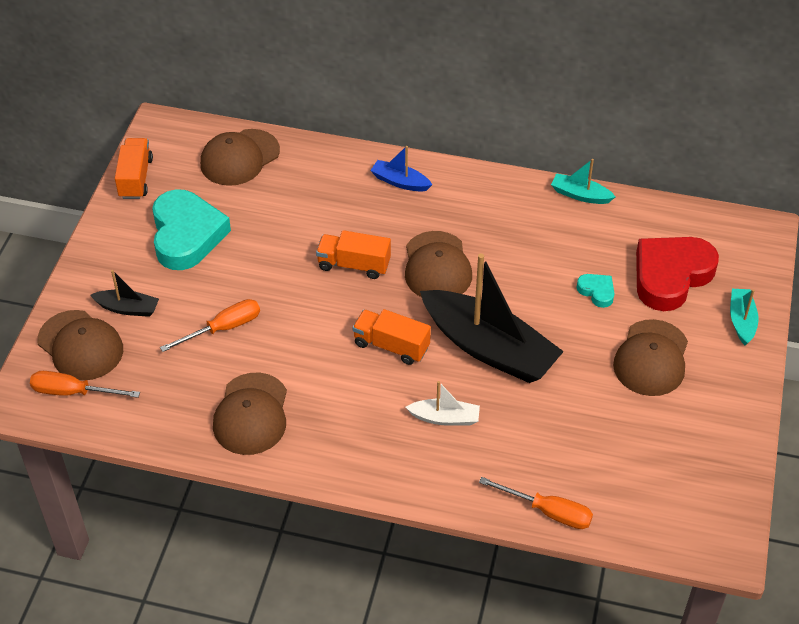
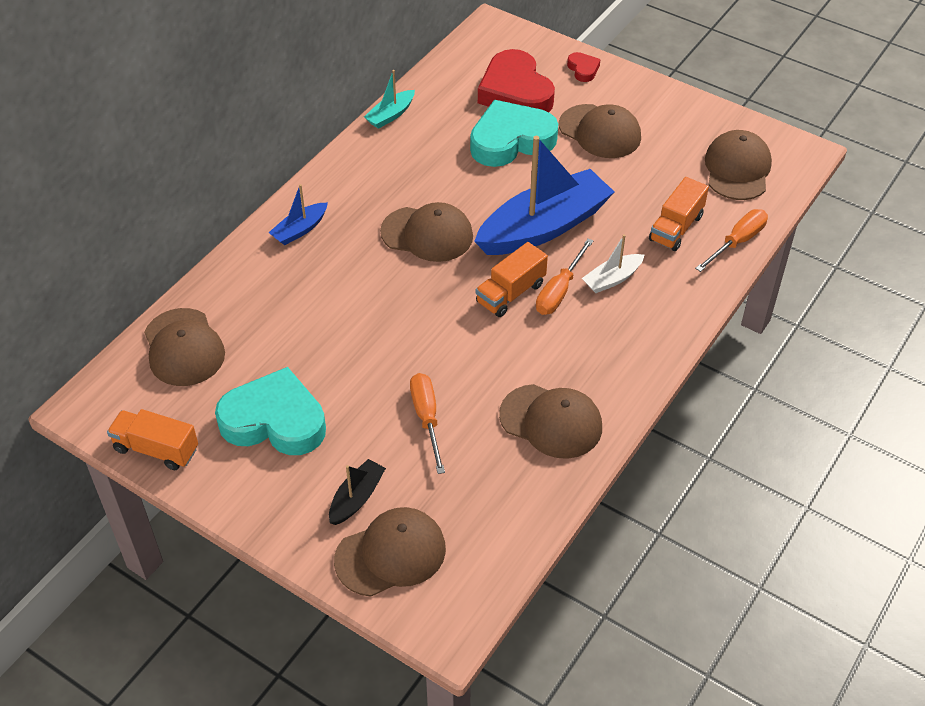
camera: 70 degrees left, 0 degrees up
(73, 392) = (456, 574): orange screwdriver -> orange screwdriver (559, 291)
(354, 265) = (393, 293): orange truck -> orange truck (676, 228)
(445, 418) = (612, 279): white boat -> white boat turned 150 degrees counterclockwise
(489, 348) = (544, 227): black boat -> blue boat
(597, 291) = (511, 140): turquoise heart -> turquoise heart, size x2.27
(661, 490) = (737, 169): none -> brown cap
(741, 321) = (583, 69): turquoise boat -> red heart

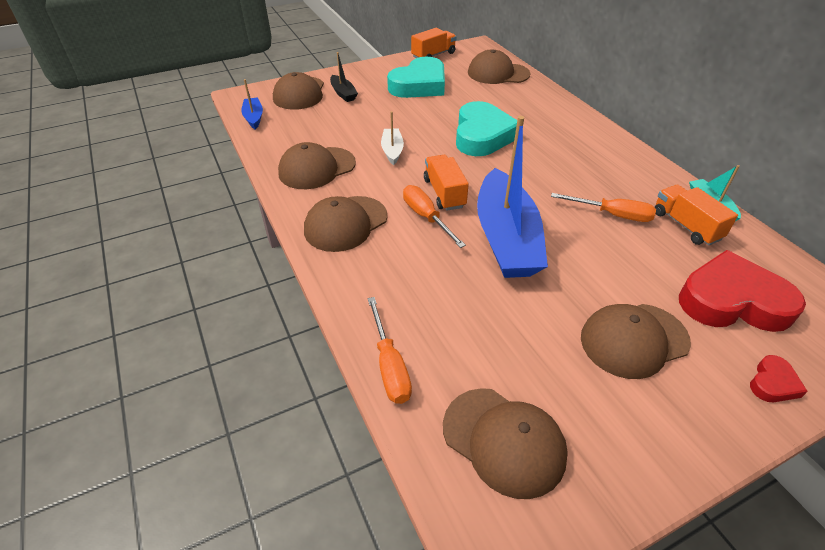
camera: 120 degrees right, 5 degrees down
(300, 230) = (577, 128): blue boat -> blue boat (254, 118)
(427, 234) = (538, 177): brown cap -> brown cap (346, 223)
(427, 418) = (370, 127): orange screwdriver -> orange screwdriver (612, 215)
(511, 140) = (643, 265): turquoise heart -> turquoise heart (482, 135)
(583, 69) = (773, 383): red heart -> red heart turned 60 degrees counterclockwise
(612, 279) = (414, 251): white boat -> white boat (392, 151)
(676, 228) = (444, 326): orange truck -> orange truck (686, 226)

